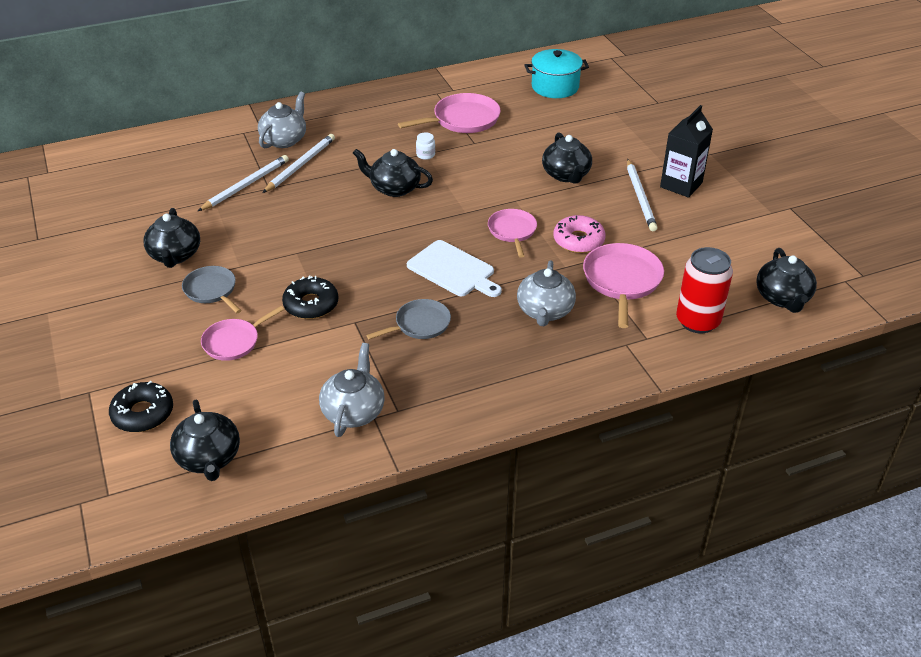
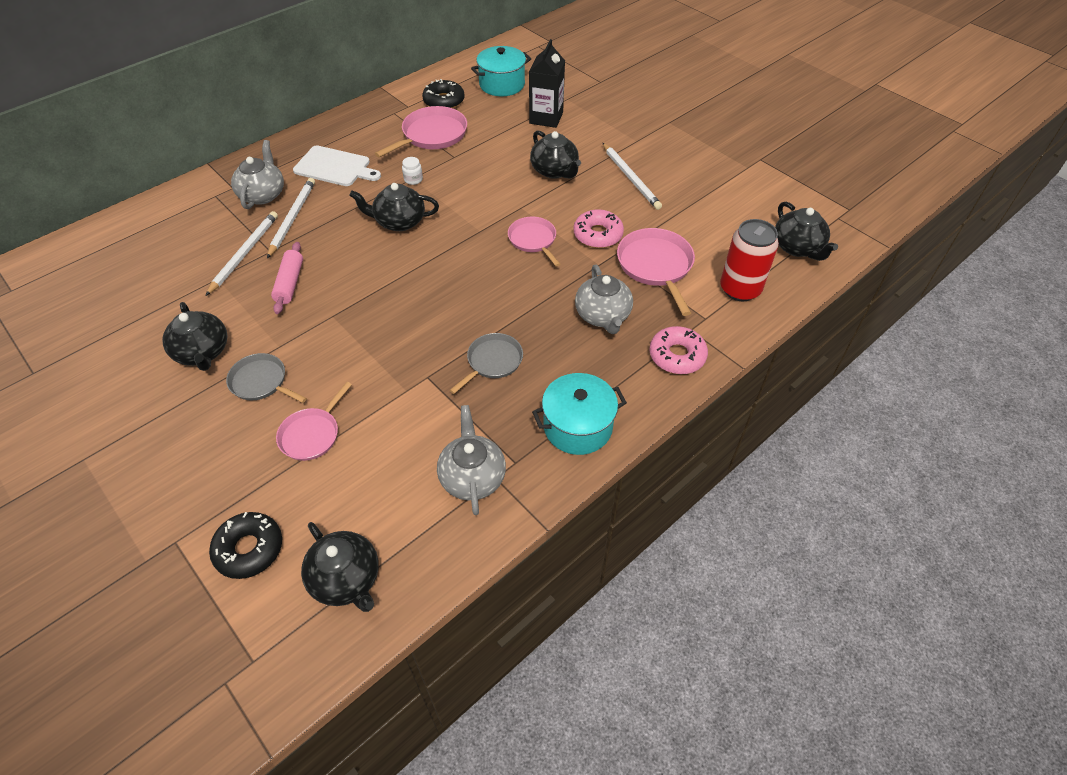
camera: 20 degrees left, 10 degrees up
(273, 218) = (290, 283): none -> pink rolling pin
(311, 304) = (374, 369): black donut -> black donut (444, 101)
(453, 270) = (497, 295): white cutting board -> white cutting board (335, 167)
(470, 397) = (577, 427): none -> turquoise pot
(599, 363) = (677, 356): none -> pink donut
(681, 185) = (659, 158): black carton -> black carton (546, 118)

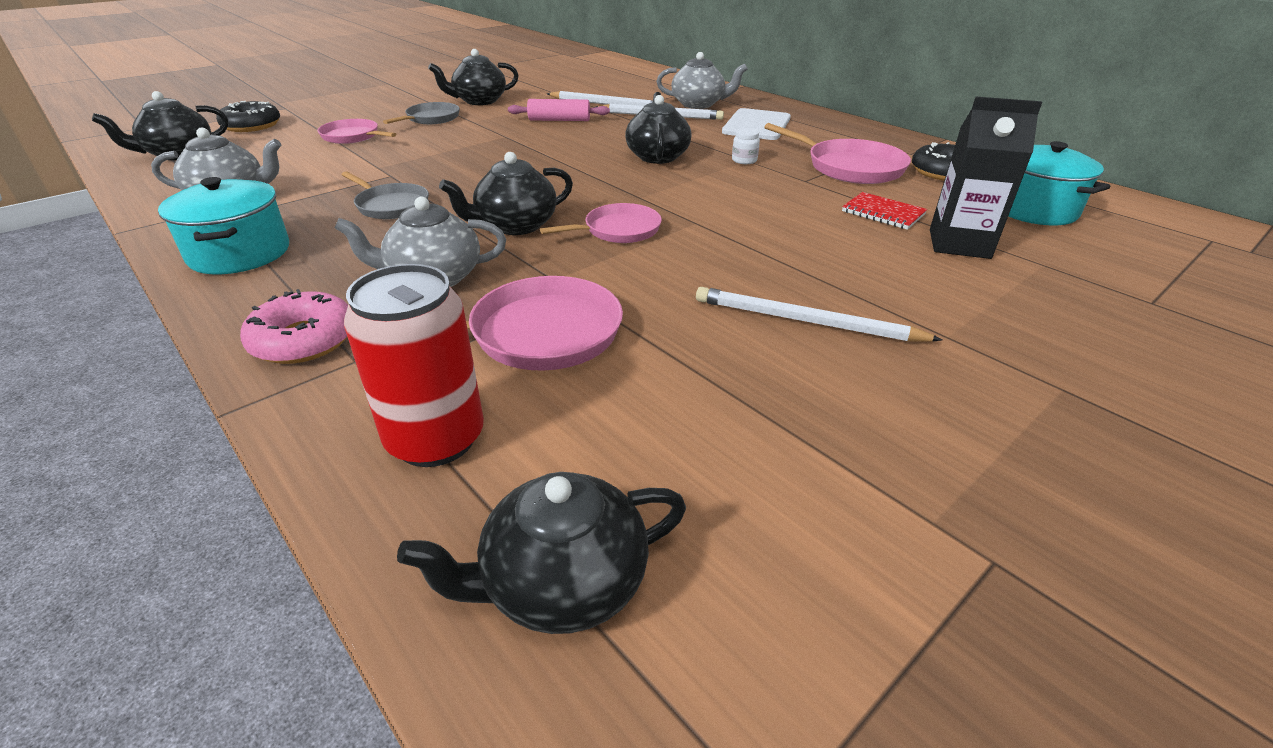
camera: 90 degrees right, 15 degrees down
(507, 135) = (883, 213): none -> red notebook
(554, 171) = (800, 248): black teapot -> black teapot (515, 226)
(598, 235) = (629, 281): pink donut -> none
(630, 178) = (807, 321): white pencil -> white pencil turned 45 degrees clockwise

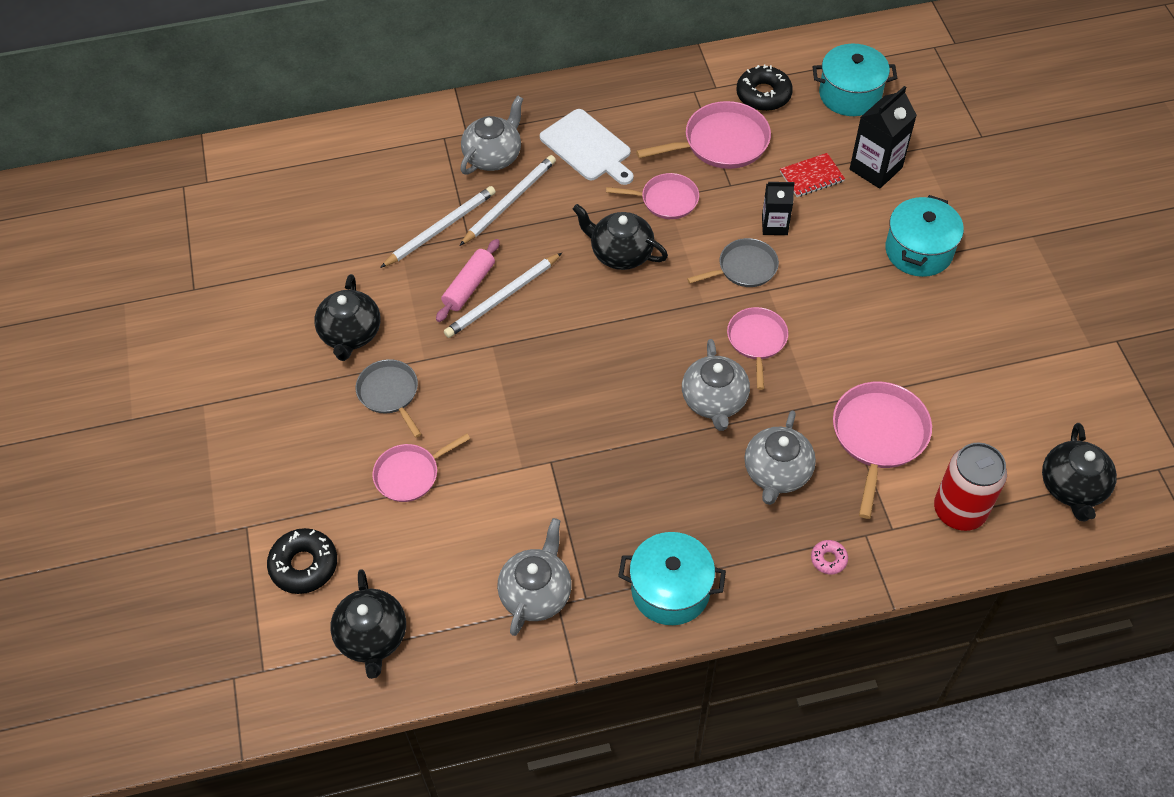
camera: 60 degrees left, 20 degrees up
(304, 340) = (828, 559): pink donut -> pink donut, size x0.53
(391, 205) = (626, 474): grey pan -> grey pan (744, 268)
(515, 226) = (714, 401): black teapot -> grey teapot
(744, 160) = (666, 200): white jar -> pink pan
(786, 208) = (774, 225): none -> black carton
(807, 321) = (927, 301): white pencil -> white pencil (503, 297)
(881, 297) = (918, 251): none -> turquoise pot

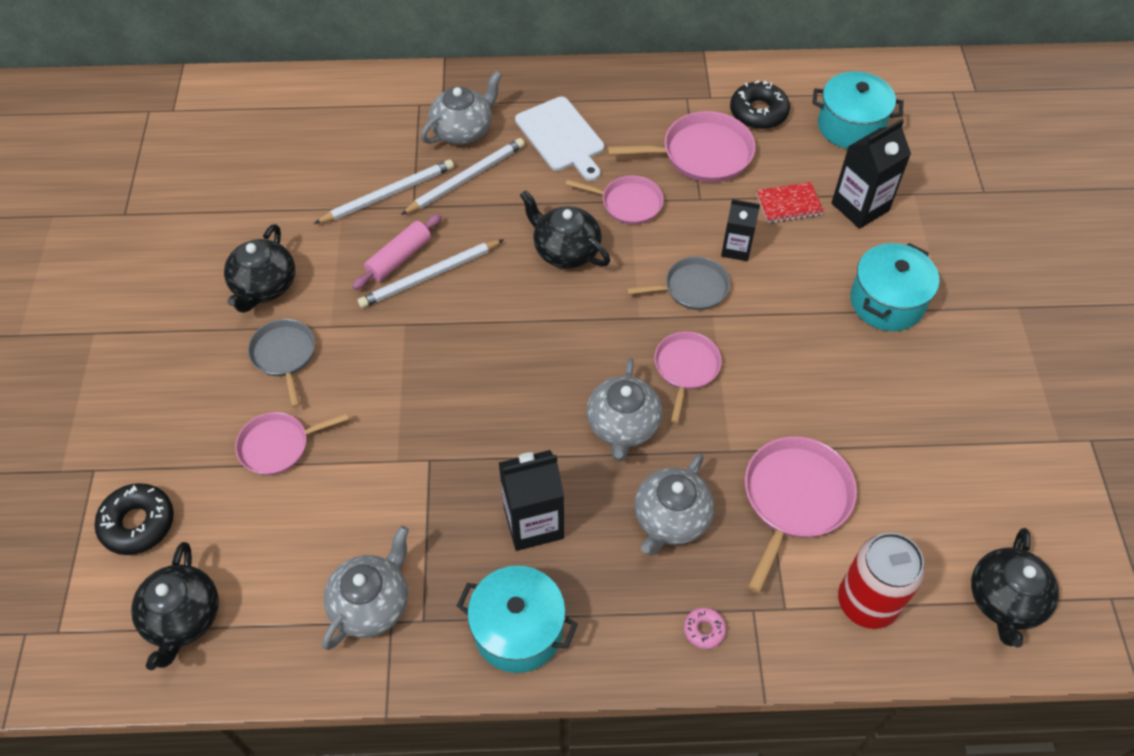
camera: 10 degrees right, 0 degrees up
(658, 498) = (533, 523): none -> black carton

